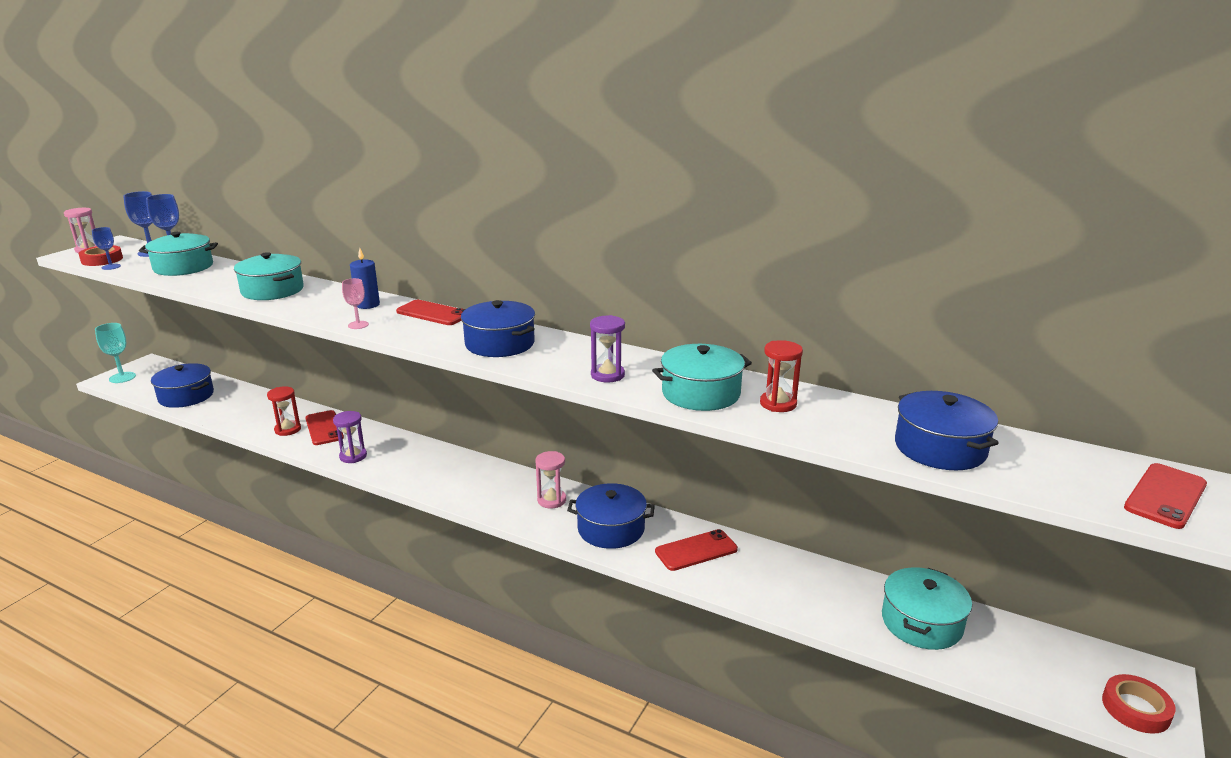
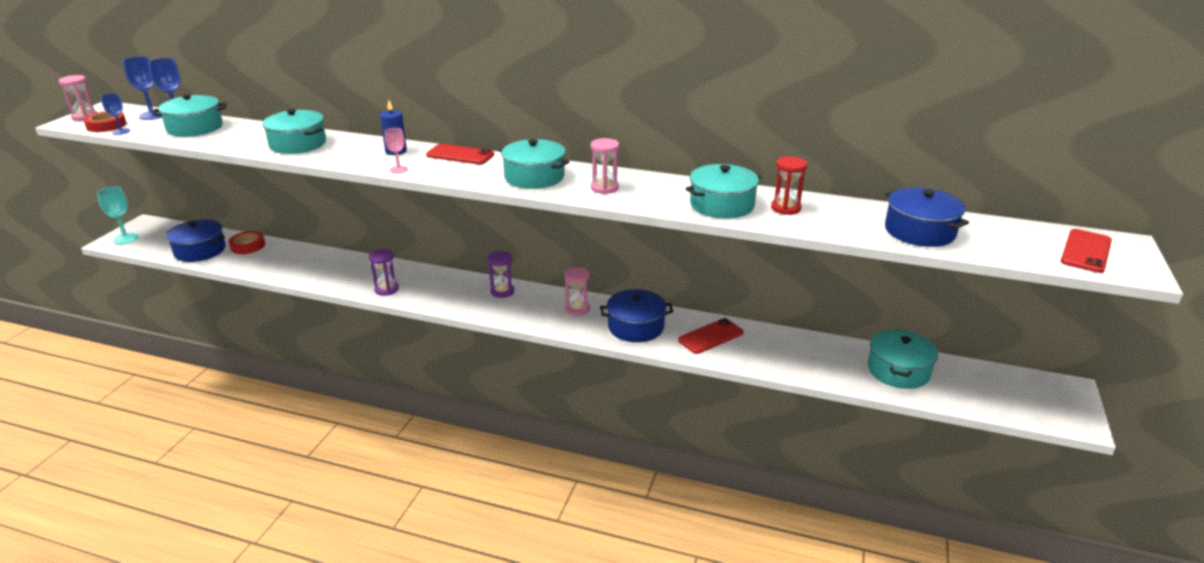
camera: 10 degrees left, 5 degrees up
(288, 429) = (314, 272): red hourglass -> none
(324, 428) = (348, 268): red phone -> none
(500, 344) = (534, 177): blue pot -> turquoise pot
(572, 362) = (604, 188): none -> pink hourglass
(607, 375) = (639, 196): purple hourglass -> purple hourglass (502, 292)
(1135, 708) = (1061, 411): red tape -> red tape (248, 246)

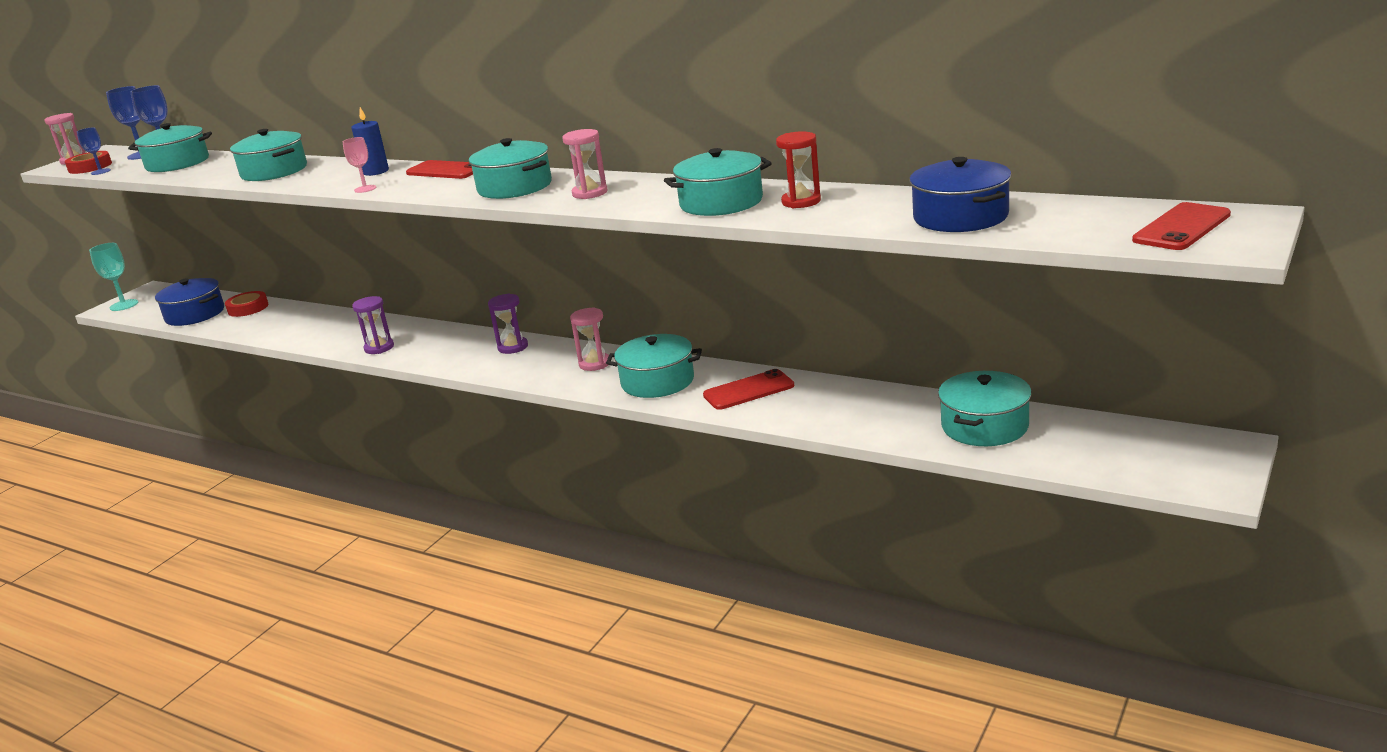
camera: 15 degrees right, 5 degrees down
(636, 327) = (657, 381): blue pot -> turquoise pot

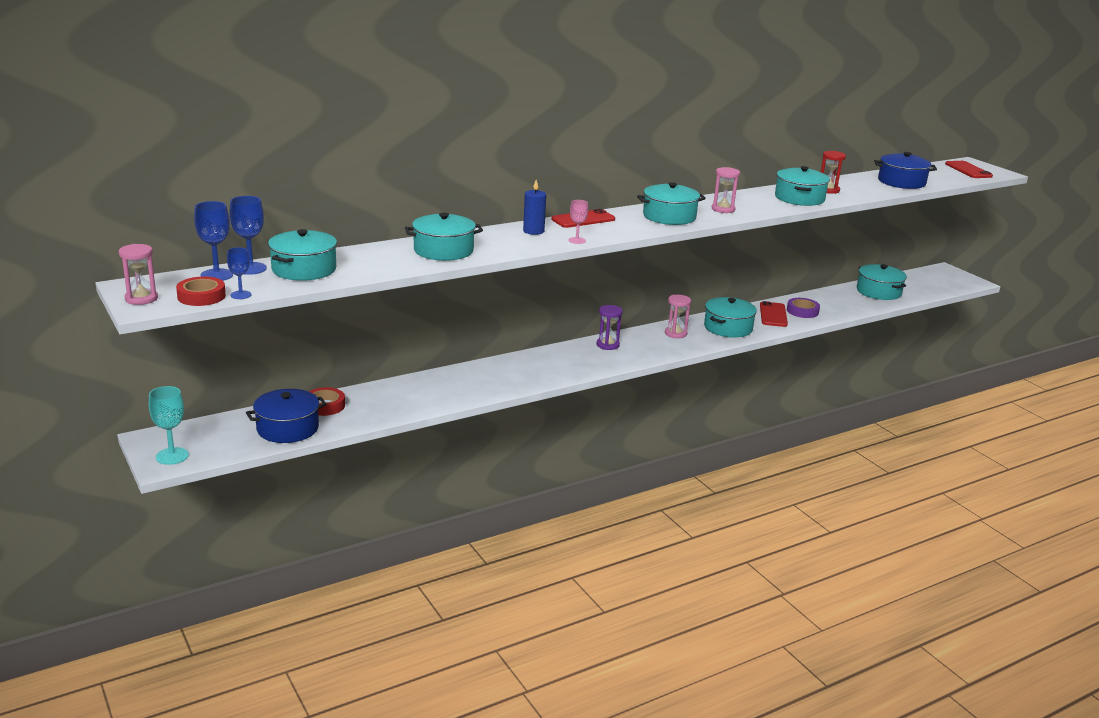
camera: 65 degrees left, 0 degrees up
(379, 348) = (528, 379): purple hourglass -> none
(795, 402) = (802, 311): none -> purple tape

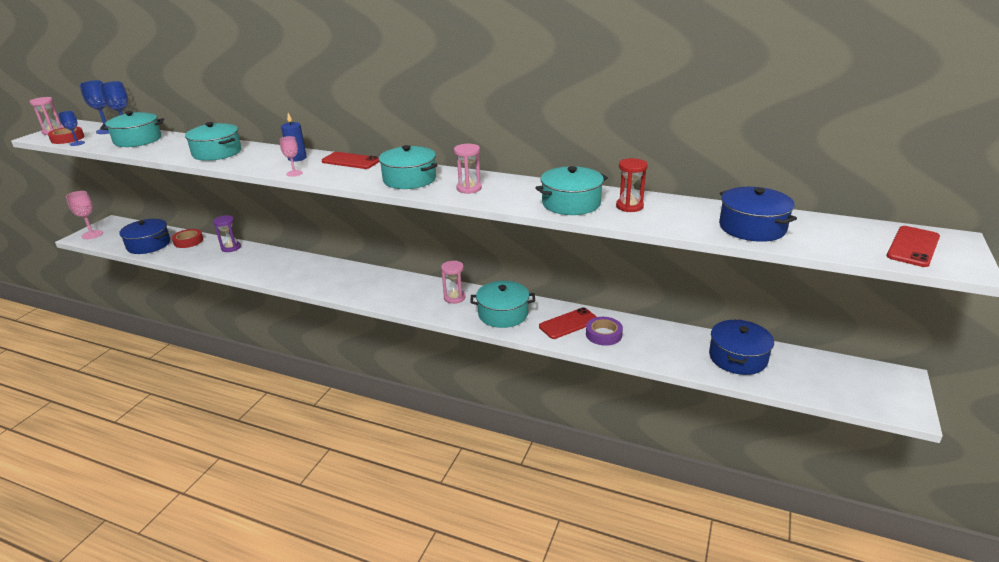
camera: 55 degrees right, 5 degrees up
(172, 456) = (92, 234): turquoise goblet -> pink goblet
(607, 345) = (392, 282): purple hourglass -> purple hourglass (231, 248)
(878, 292) = (738, 358): turquoise pot -> blue pot

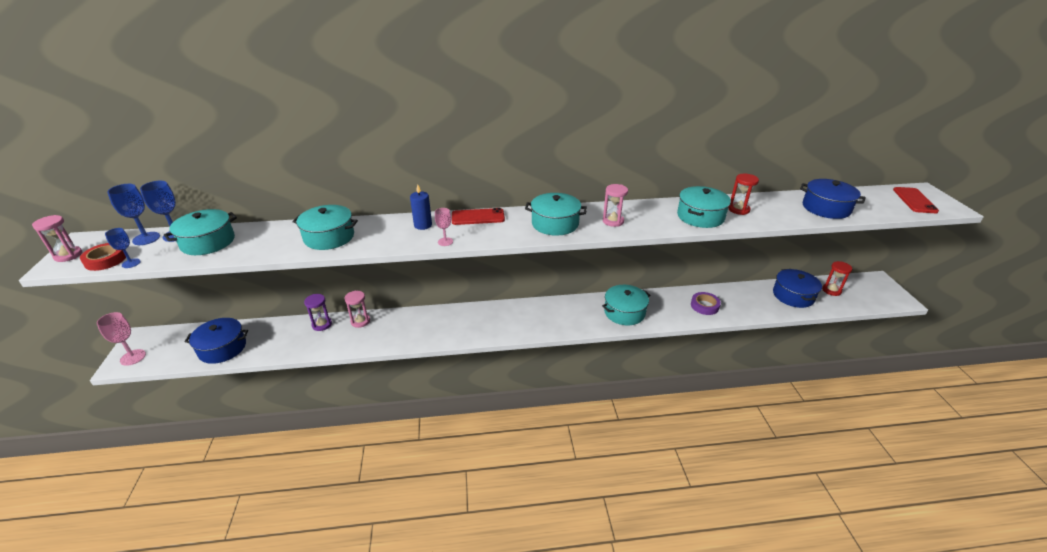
camera: 30 degrees left, 5 degrees up
(188, 241) = (265, 331): red tape -> none
(454, 298) = (575, 310): pink hourglass -> pink hourglass (360, 321)
(569, 323) = (675, 305): red phone -> none
(804, 368) = (831, 290): none -> red hourglass

